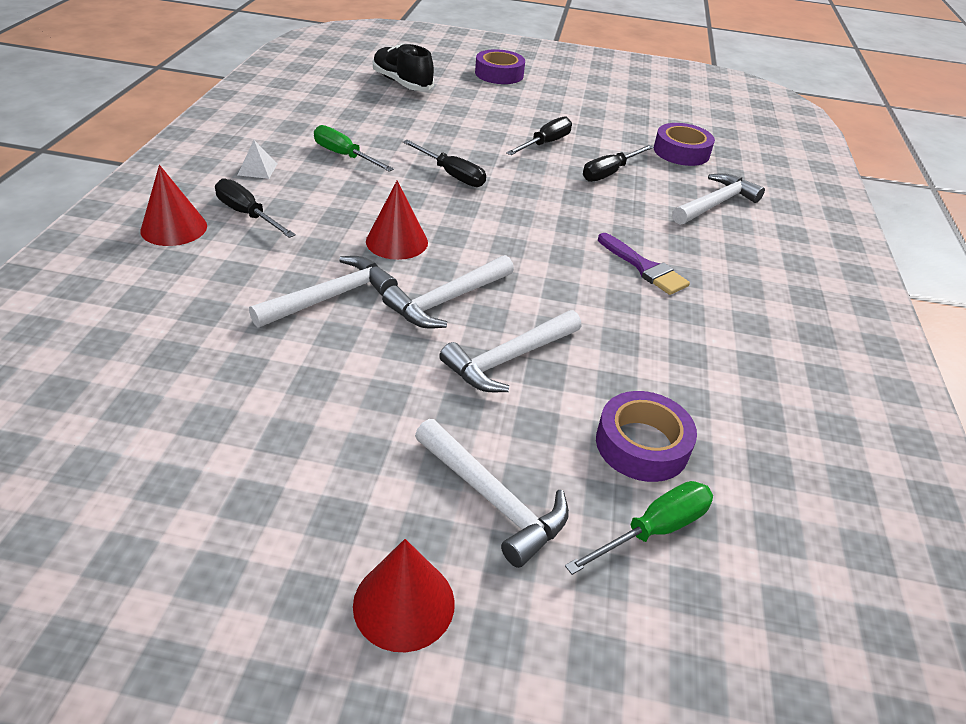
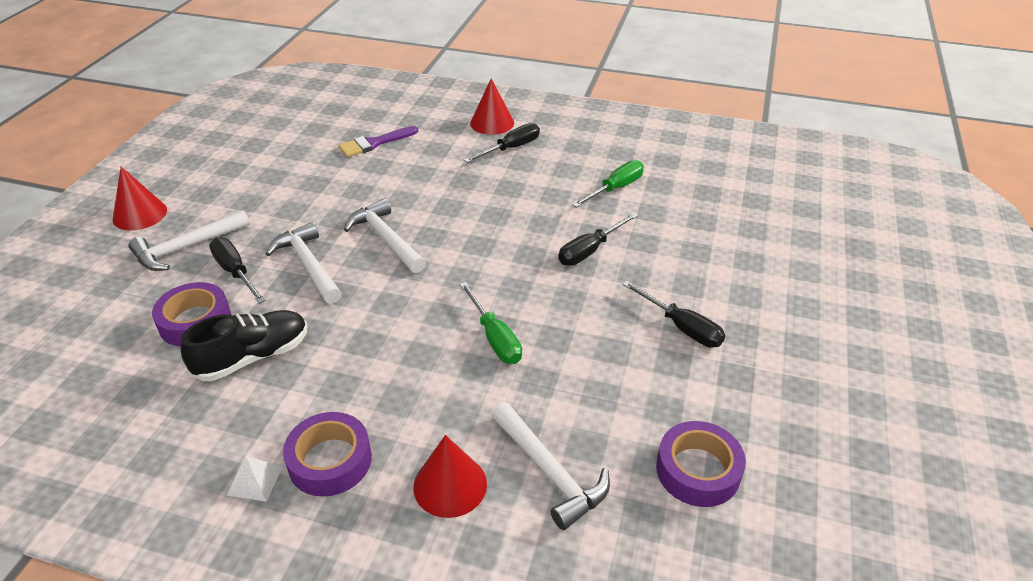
camera: 100 degrees right, 0 degrees up
(257, 169) = (582, 148): white pyramid -> white pyramid (255, 480)
(331, 297) = (401, 187): white hammer -> none
(397, 241) = (471, 216): red cone -> red cone (450, 485)
(402, 83) = (804, 223): black shoe -> black shoe (253, 357)
(499, 74) = (885, 305): purple tape -> purple tape (330, 461)
(609, 173) = (617, 376): black screwdriver -> black screwdriver (235, 272)
(644, 268) = (415, 368): purple brush -> purple brush (374, 143)
(653, 530) = (125, 313): green screwdriver -> green screwdriver (495, 338)

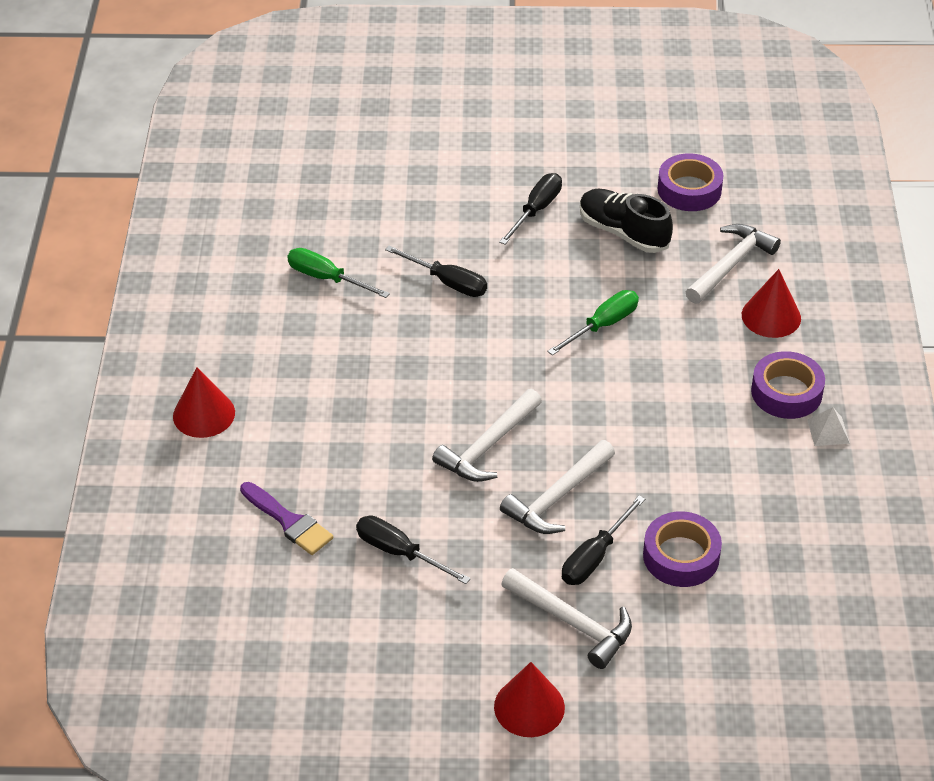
camera: 105 degrees left, 5 degrees up
(253, 357) = (705, 488): black shoe -> black shoe (623, 232)
(511, 148) = (264, 382): black screwdriver -> black screwdriver (399, 552)

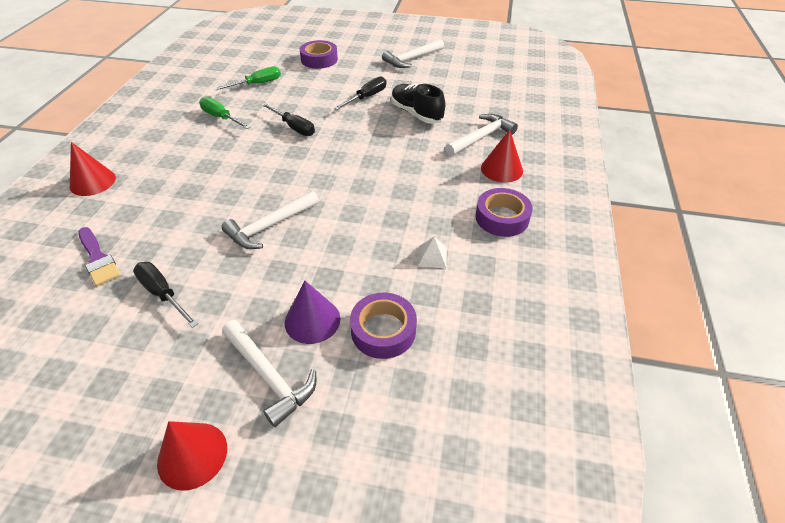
camera: 10 degrees right, 0 degrees up
(557, 497) = (303, 269): white hammer -> white hammer (412, 59)
(595, 557) = (312, 320): black screwdriver -> purple cone
(603, 325) = (383, 161): green screwdriver -> green screwdriver (257, 84)
(689, 189) = (465, 97): purple tape -> purple tape (319, 59)
(828, 431) = (528, 249): white pyramid -> white pyramid (432, 257)

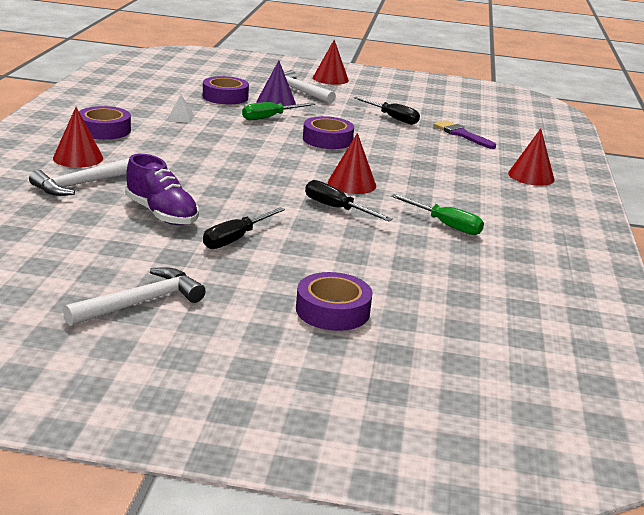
camera: 175 degrees right, 20 degrees down
(257, 84) = (425, 268): green screwdriver -> green screwdriver (270, 117)
(269, 226) = (327, 140): white hammer -> purple tape
(271, 156) = (352, 184): none -> red cone
(416, 113) = (161, 214): black shoe -> purple shoe

